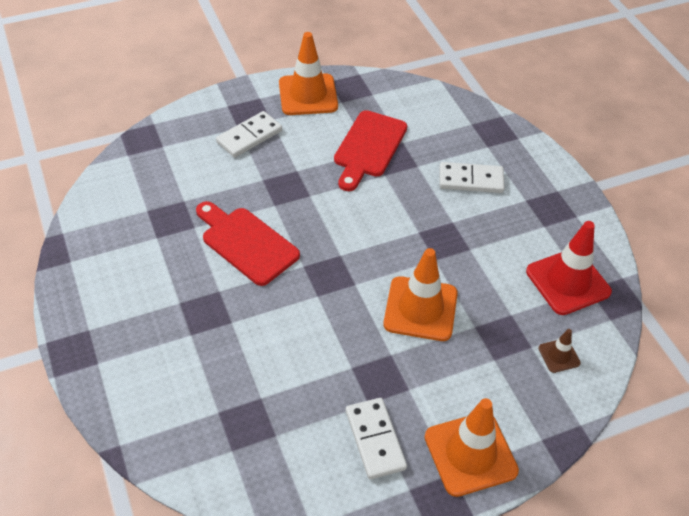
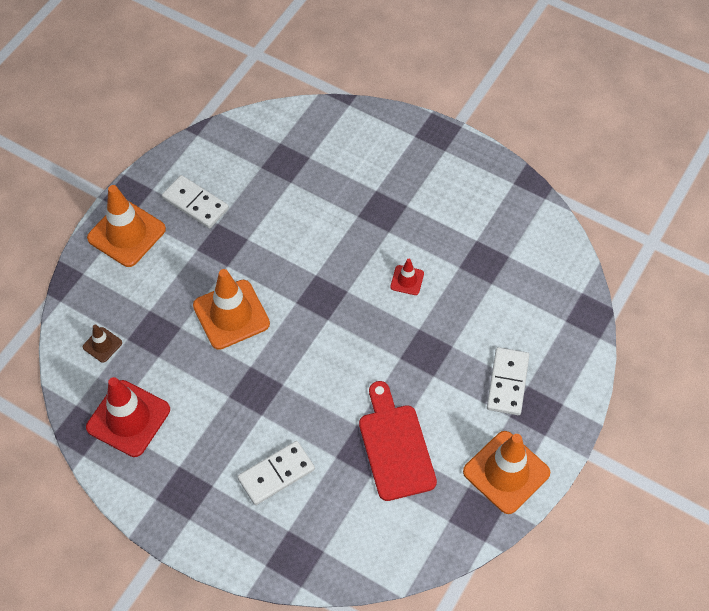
camera: 145 degrees right, 10 degrees up
(246, 243) = (407, 280): red cutting board -> red traffic cone

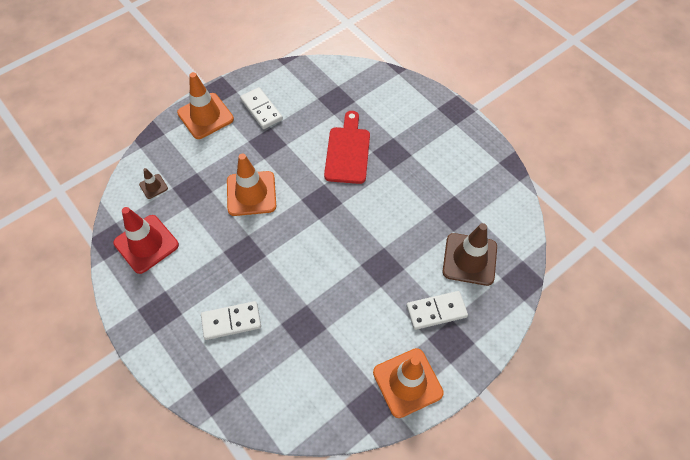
camera: 20 degrees right, 0 degrees up
(395, 446) = (328, 331): red cutting board -> red cutting board (347, 151)
(407, 280) = (389, 209): red traffic cone -> none
(507, 382) = (436, 311): white domino -> white domino turned 45 degrees clockwise
(522, 310) = (469, 259): none -> brown traffic cone

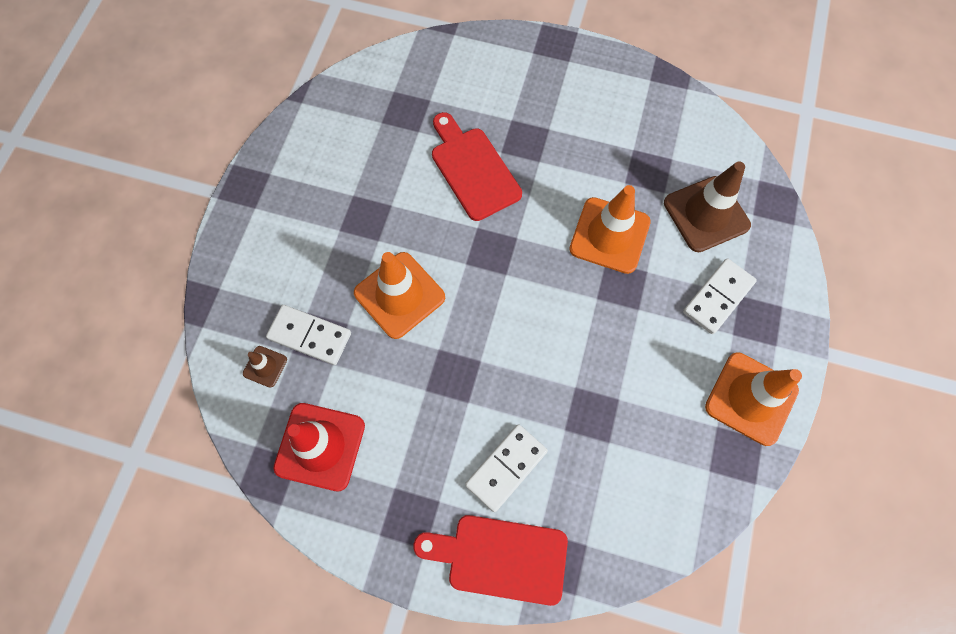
camera: 35 degrees left, 10 degrees up
(188, 366) = (500, 558): none -> red cutting board
(205, 116) = (255, 231): orange traffic cone -> orange traffic cone (609, 235)
(261, 109) = (322, 179): white domino -> white domino (309, 336)

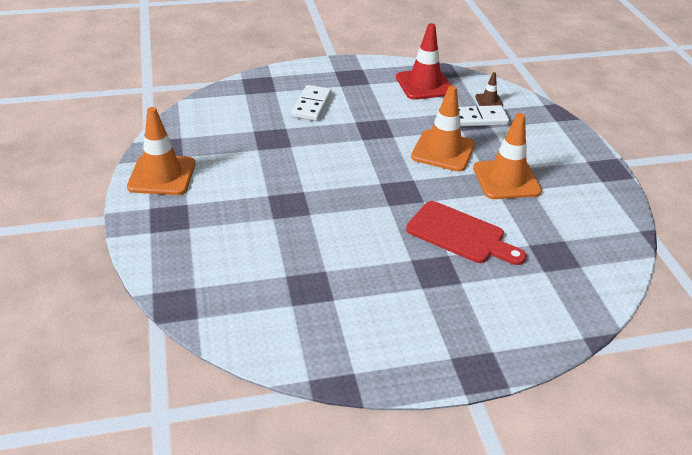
camera: 150 degrees right, 30 degrees down
(500, 558) = (292, 78): red cutting board -> none
(609, 235) = (317, 230): orange traffic cone -> orange traffic cone (506, 180)
(706, 214) = (240, 272): brown traffic cone -> none
(718, 297) = (207, 221): white domino -> none

